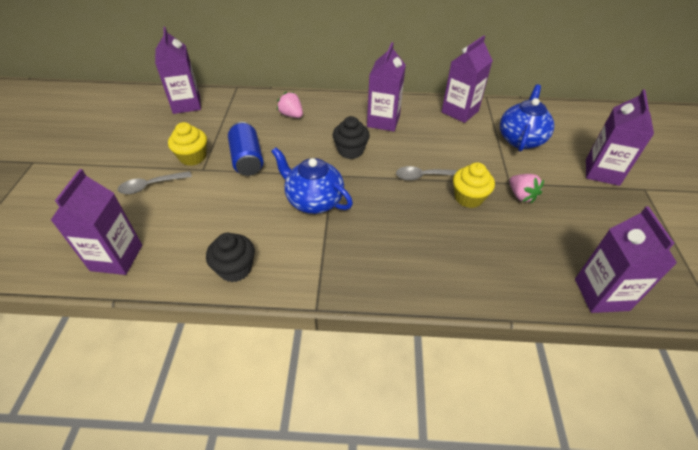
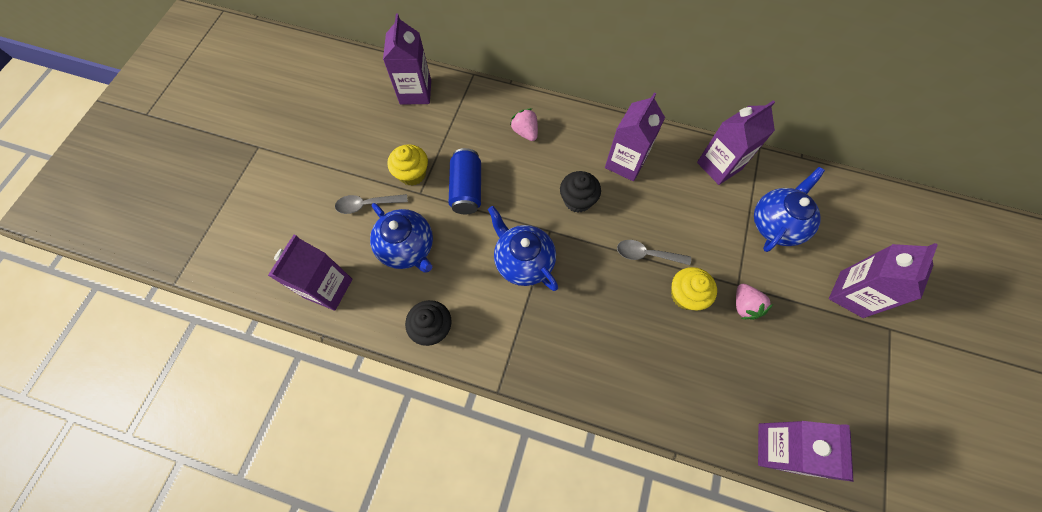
camera: 15 degrees right, 20 degrees up
(197, 211) = (408, 248): none -> blue teapot

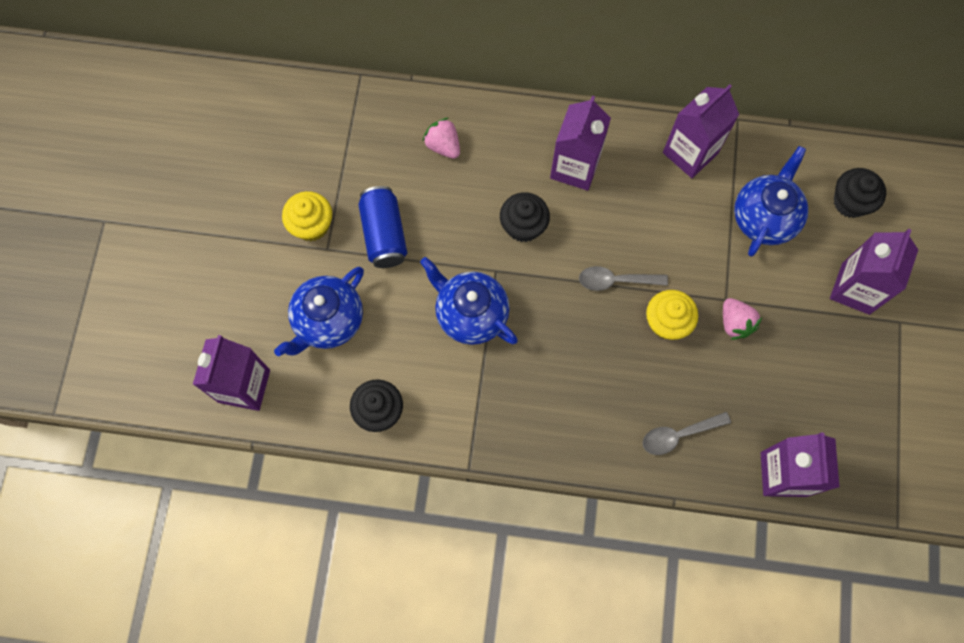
camera: 10 degrees left, 5 degrees up
(367, 205) = (265, 275): grey spoon -> grey spoon (678, 435)
(408, 248) = (328, 321): blue teapot -> blue teapot turned 90 degrees clockwise
(415, 92) = (290, 112): purple carton -> none
(849, 223) = (850, 202): none -> black cupcake

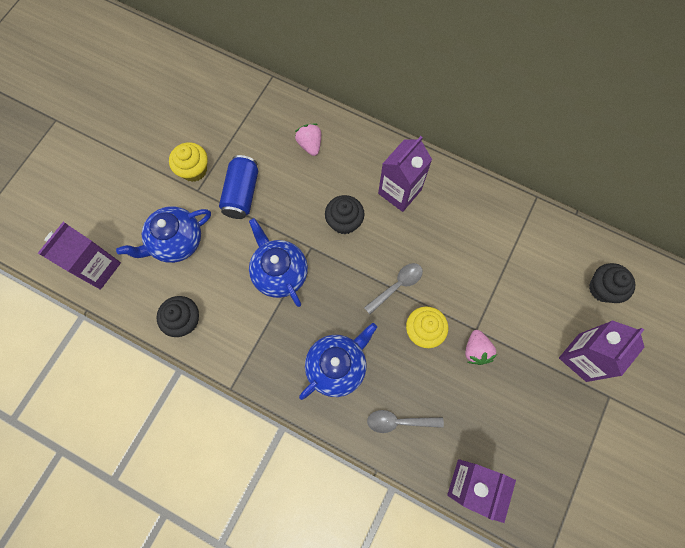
camera: 20 degrees right, 0 degrees up
(616, 281) = (397, 286): grey spoon -> grey spoon turned 120 degrees clockwise
(690, 153) = (490, 209): purple carton -> none
(764, 217) = (530, 277): blue teapot -> blue teapot (337, 366)

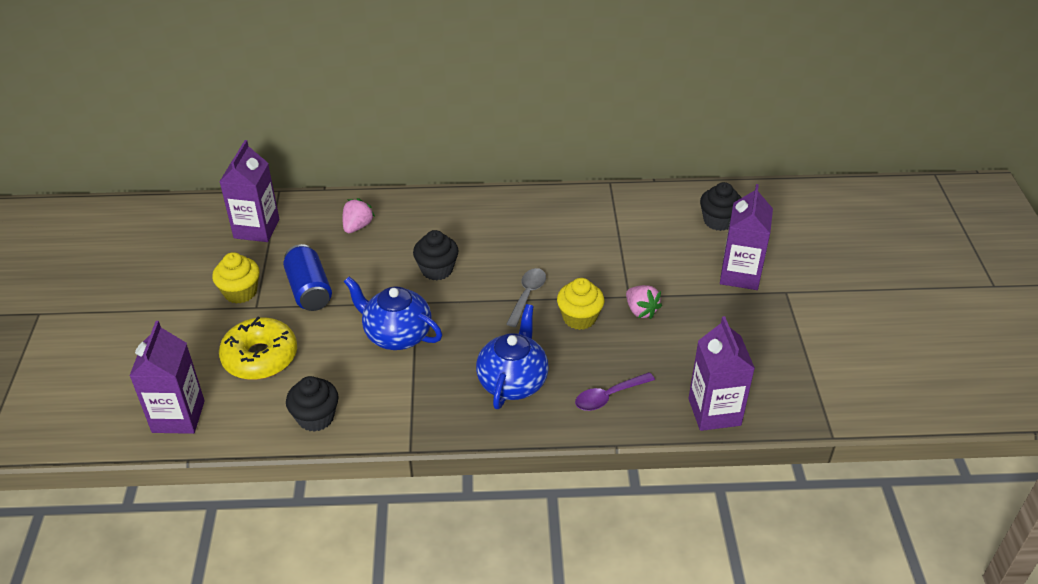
camera: 30 degrees left, 30 degrees down
(176, 242) = (260, 357): blue teapot -> yellow donut
(310, 144) = (357, 226): pink strawberry -> pink strawberry turned 75 degrees clockwise
(399, 191) = (476, 227): purple carton -> purple carton (256, 229)
(399, 421) = (609, 396): grey spoon -> purple spoon

